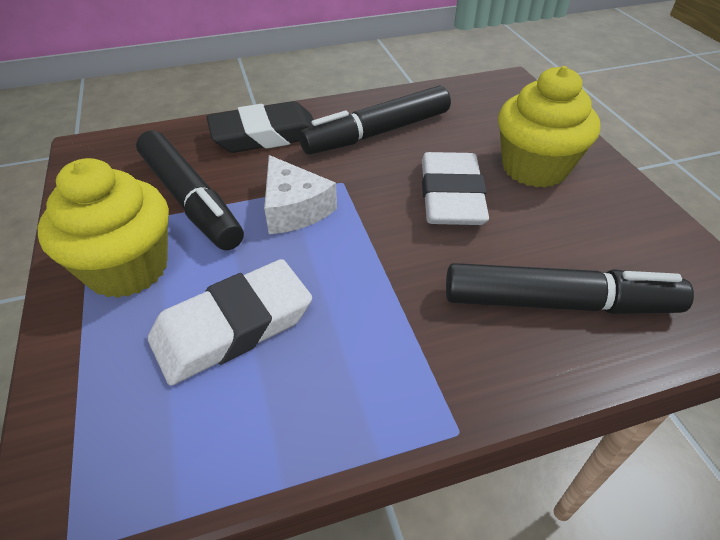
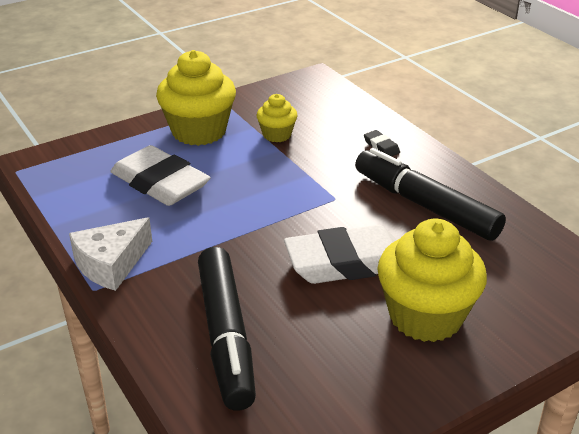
camera: 75 degrees right, 10 degrees down
(190, 200) = (277, 135): black marker -> yellow cupcake
(265, 135) = (381, 146): black eraser -> black eraser, size x0.40
(294, 209) = (288, 181): white cheese -> white cheese (111, 264)

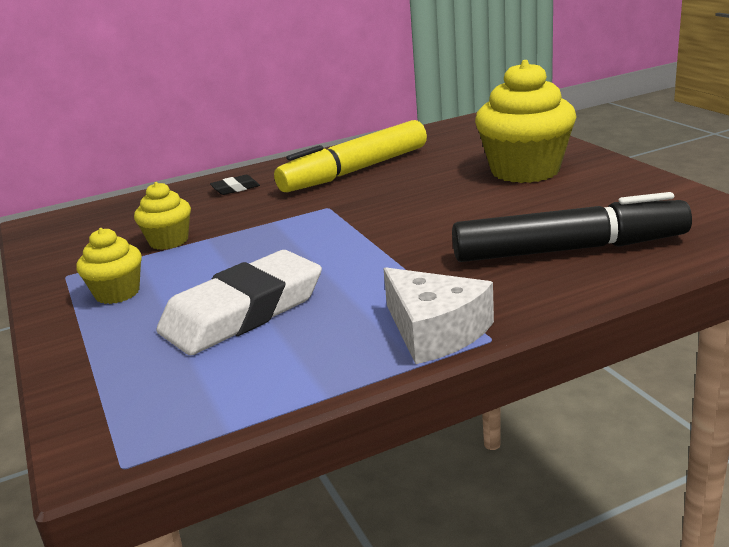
camera: 80 degrees left, 10 degrees down
(199, 131) = (117, 293): yellow cupcake -> yellow cupcake, size x0.52
(346, 262) = (444, 200): white eraser -> none
(425, 205) = (355, 171): black marker -> yellow marker

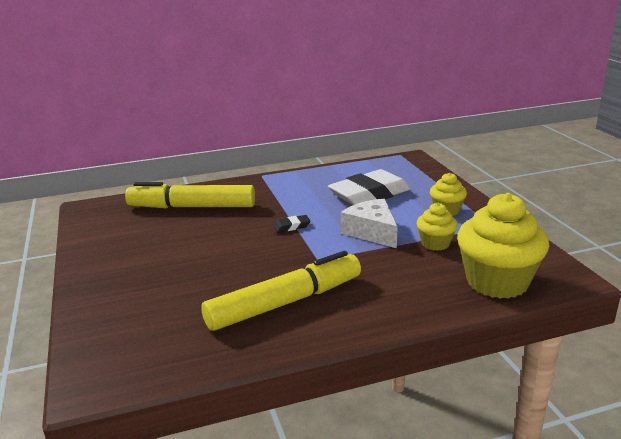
camera: 175 degrees left, 0 degrees up
(235, 188) = (401, 297): black eraser -> black eraser (291, 226)
(434, 331) = (282, 179): white cheese -> white cheese (372, 232)
(525, 171) = (148, 275): yellow cupcake -> yellow cupcake (497, 282)
(569, 249) = (192, 207): black marker -> yellow marker

